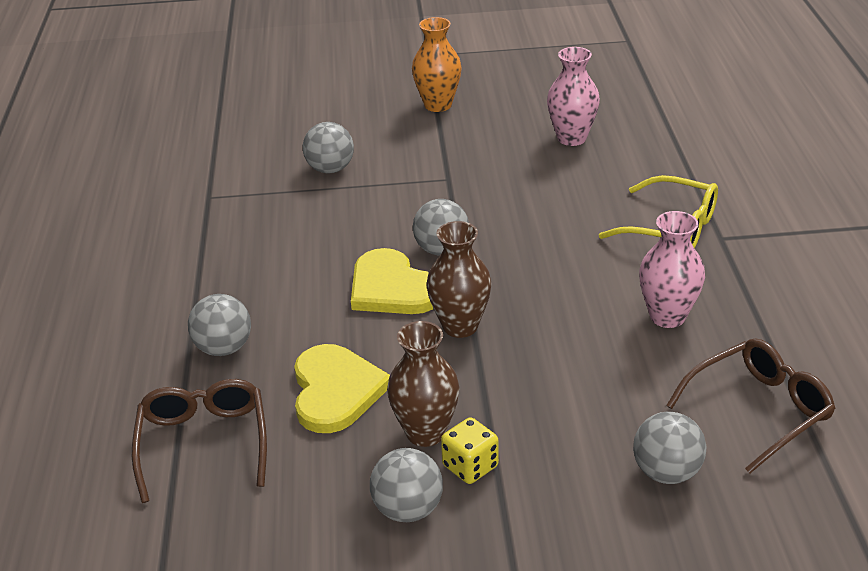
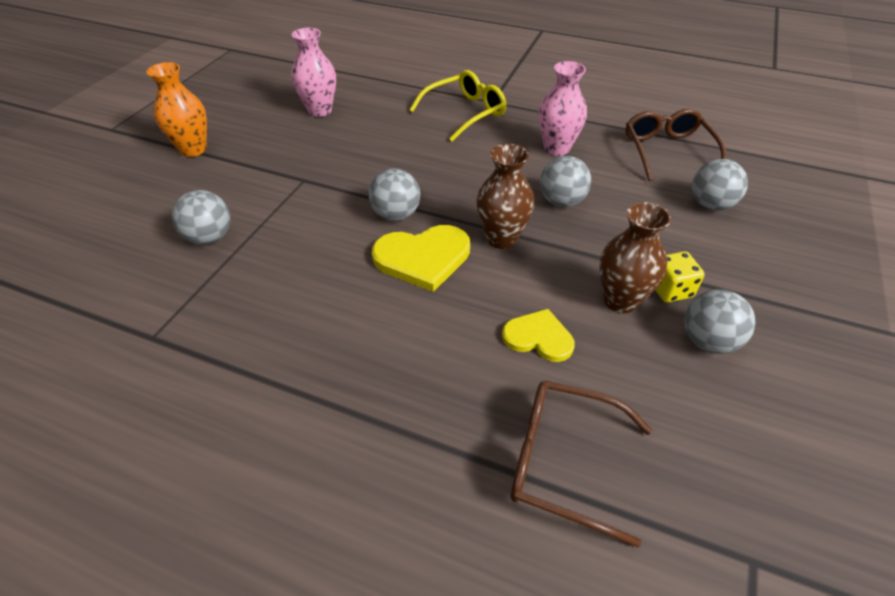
camera: 65 degrees left, 10 degrees up
(224, 348) = (423, 401): grey ball -> grey ball (561, 201)
(336, 391) = (538, 337): yellow heart -> yellow heart, size x0.64

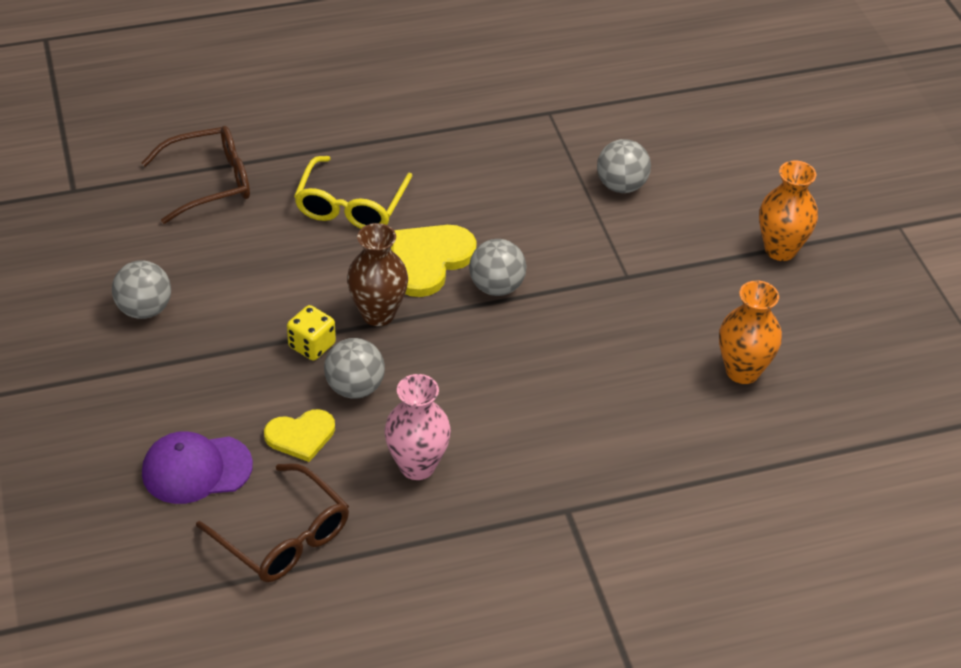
camera: 140 degrees right, 0 degrees up
(320, 110) = (742, 371): pink vase -> orange vase
(465, 113) = (577, 467): yellow glasses -> yellow glasses (351, 206)
(538, 337) = (279, 246): yellow heart -> yellow heart (301, 436)
(620, 300) = (233, 308): brown vase -> none
(670, 290) = (195, 341): yellow dice -> yellow dice (312, 345)
(710, 205) = (196, 469): grey ball -> purple cap

